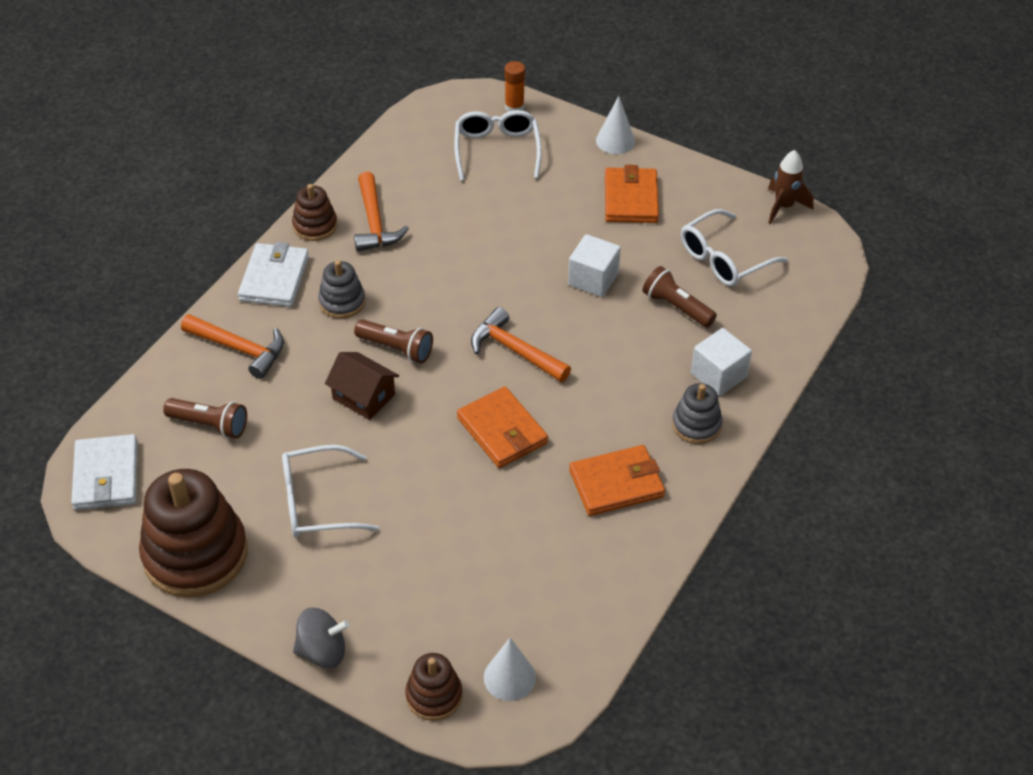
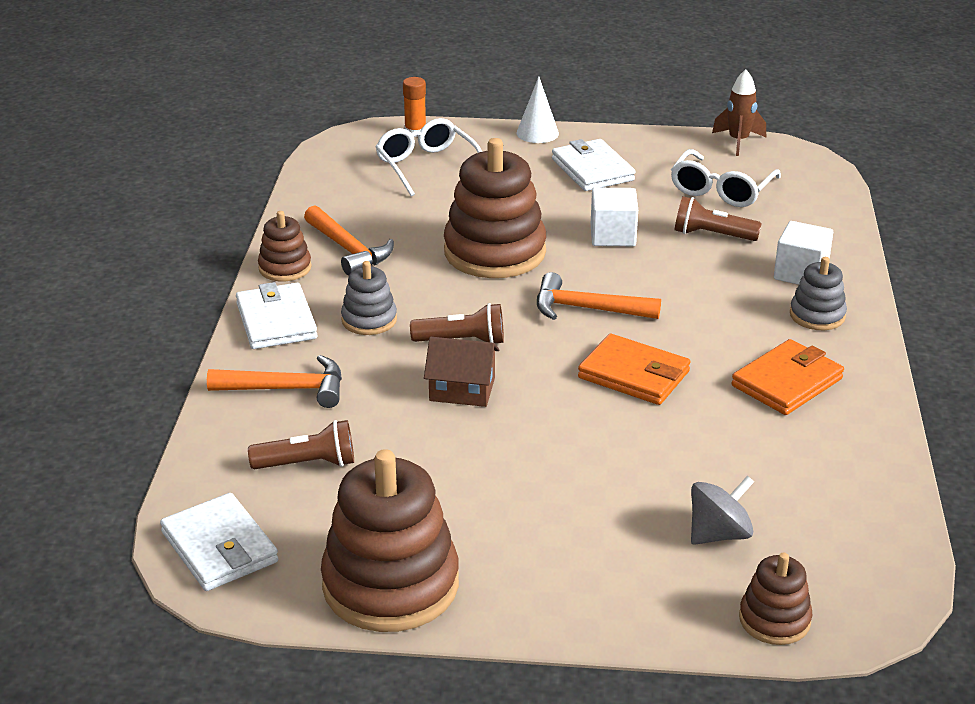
camera: 25 degrees left, 15 degrees down
(317, 502) = (491, 493): white glasses -> none
(322, 651) = (616, 623): grey spinning top -> grey spinning top (719, 534)
(485, 264) = (495, 252): none -> brown stacking toy
(509, 677) = (837, 575): white cone -> none
(631, 199) = (592, 170): orange wallet -> white wallet

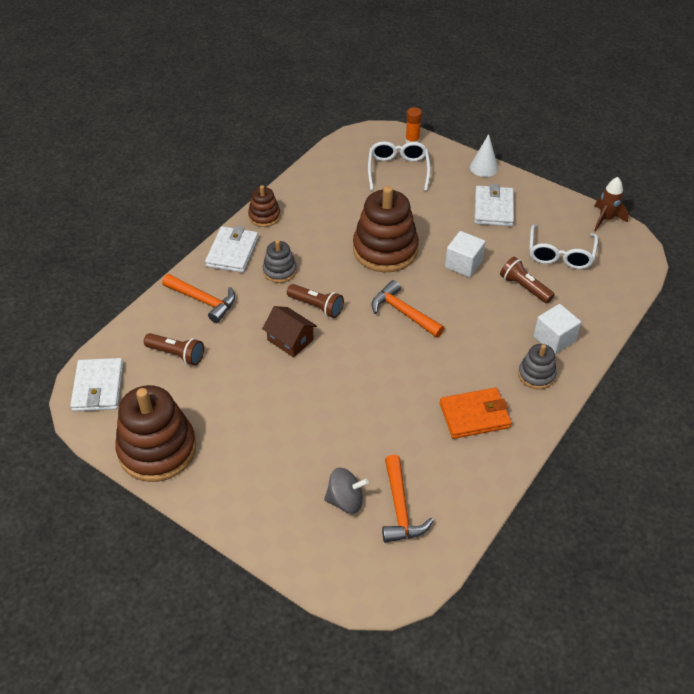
camera: 30 degrees right, 15 degrees up
(349, 250) = (307, 216): orange hammer -> orange hammer (400, 508)
(634, 375) = (390, 371): orange wallet -> none
(721, 190) = (560, 254): white glasses -> white glasses turned 45 degrees counterclockwise
(774, 620) = (327, 570): brown stacking toy -> none

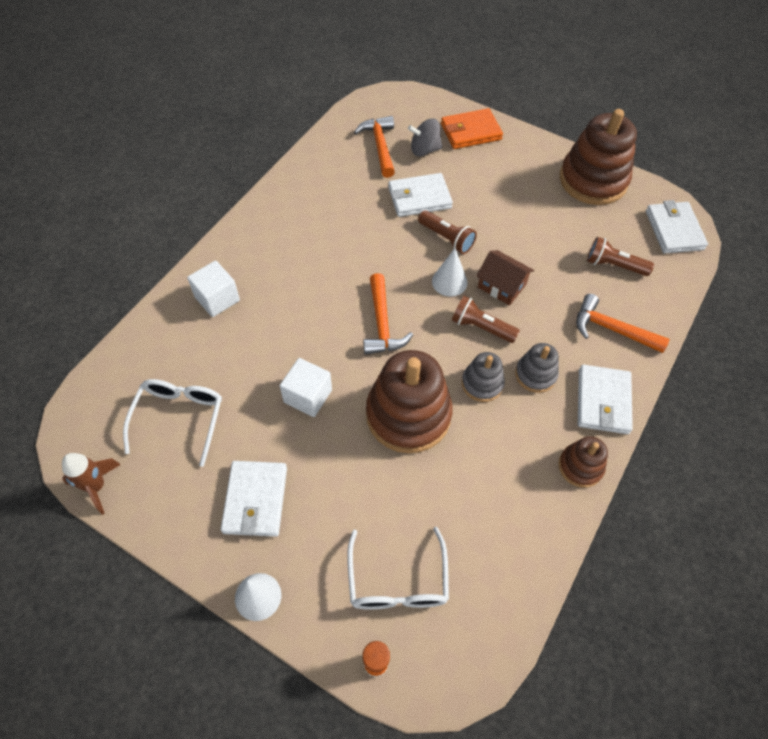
camera: 175 degrees right, 10 degrees up
(338, 345) = (449, 282): none -> white cone
(358, 435) = (419, 198): none -> white wallet
(403, 312) = (382, 324): orange hammer -> orange hammer turned 45 degrees clockwise
(474, 415) = (312, 218): orange wallet -> orange wallet (470, 132)
(524, 287) = (237, 364): brown flashlight -> brown flashlight (446, 238)
(536, 375) = (245, 259): grey stacking toy -> grey stacking toy (482, 383)

